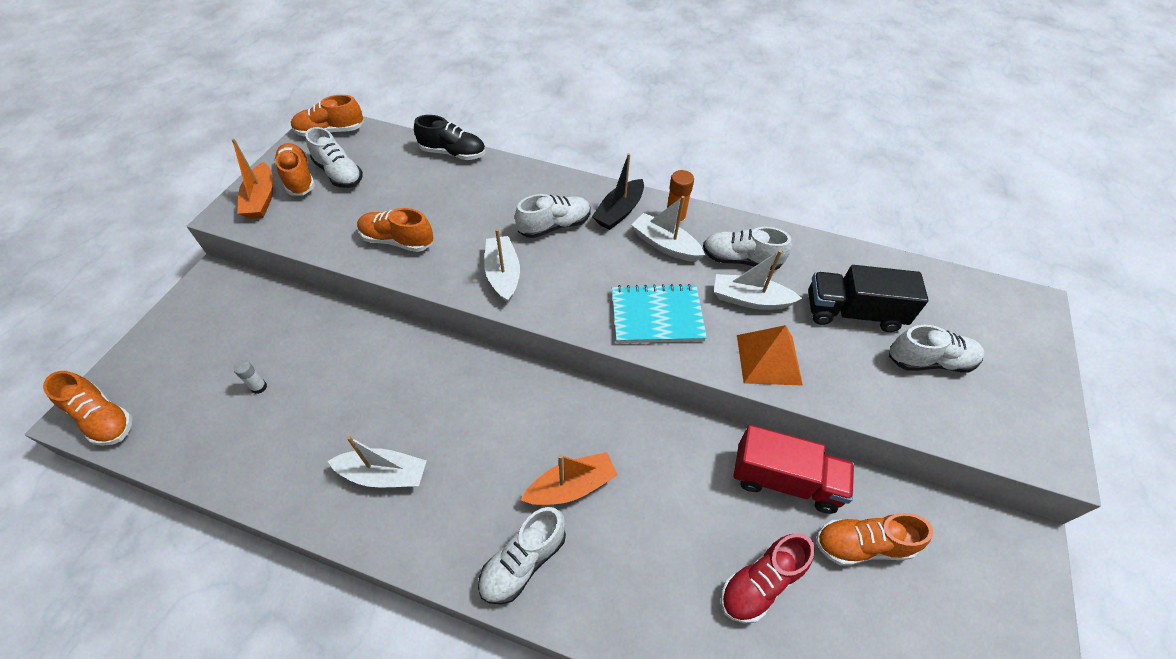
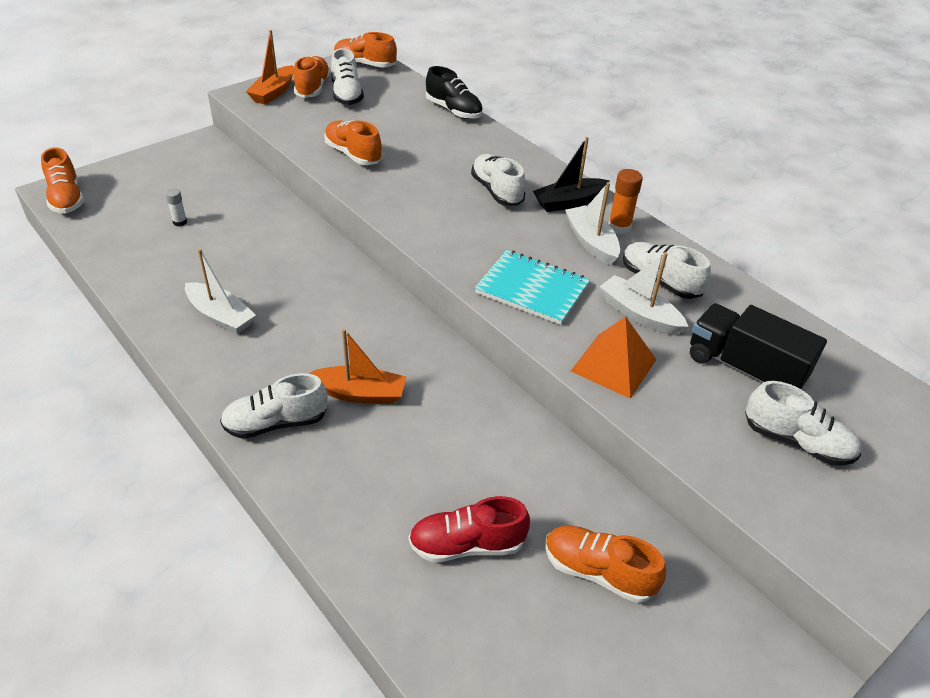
camera: 30 degrees right, 10 degrees down
(503, 274) = (419, 208): white boat -> none
(554, 226) = (497, 191): white shoe -> white shoe turned 120 degrees counterclockwise
(784, 480) = (563, 485): red truck -> none

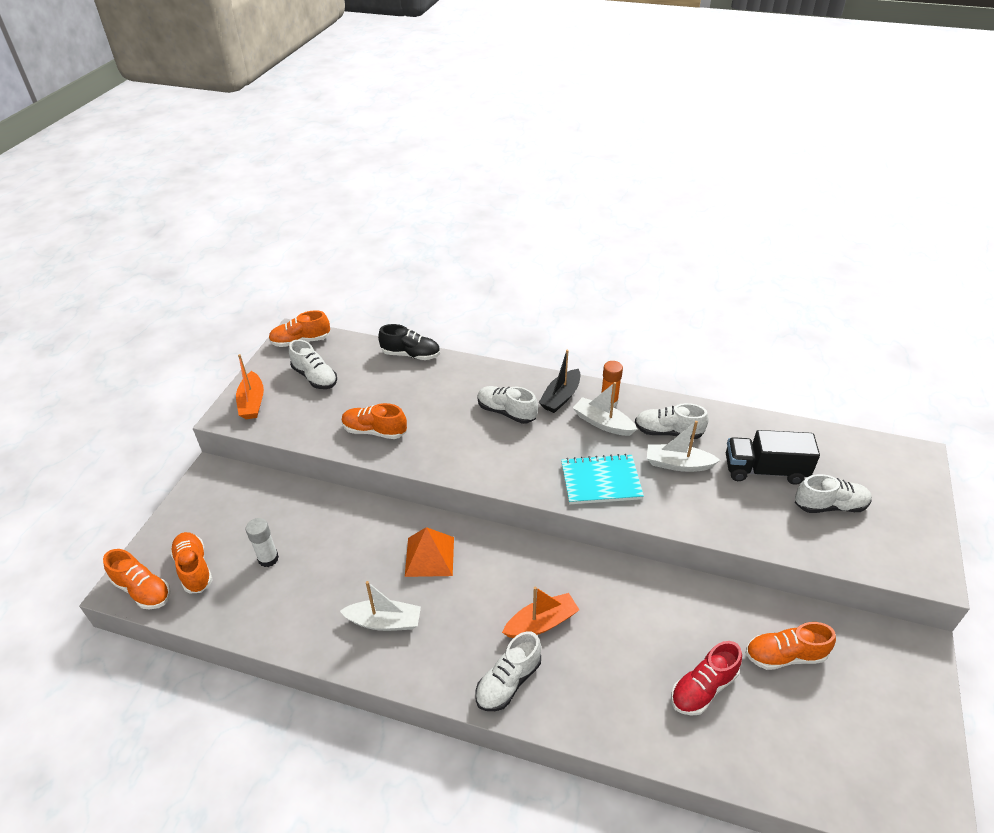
camera: 30 degrees left, 0 degrees up
(180, 222) = (268, 558): white glue stick -> white glue stick, size x1.60
(312, 88) = (281, 383): orange shoe -> orange shoe (194, 568)
(613, 365) = (696, 511): orange pyramid -> orange pyramid (429, 556)

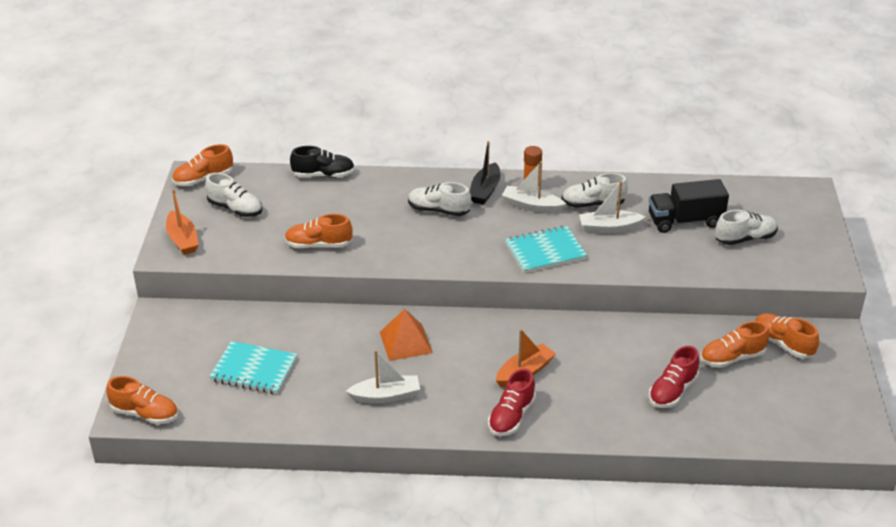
camera: 15 degrees left, 5 degrees down
(194, 568) = (186, 389): orange shoe -> orange shoe (783, 344)
(268, 558) = (254, 370): white glue stick -> turquoise notebook
(508, 681) = (511, 416): white shoe -> red shoe

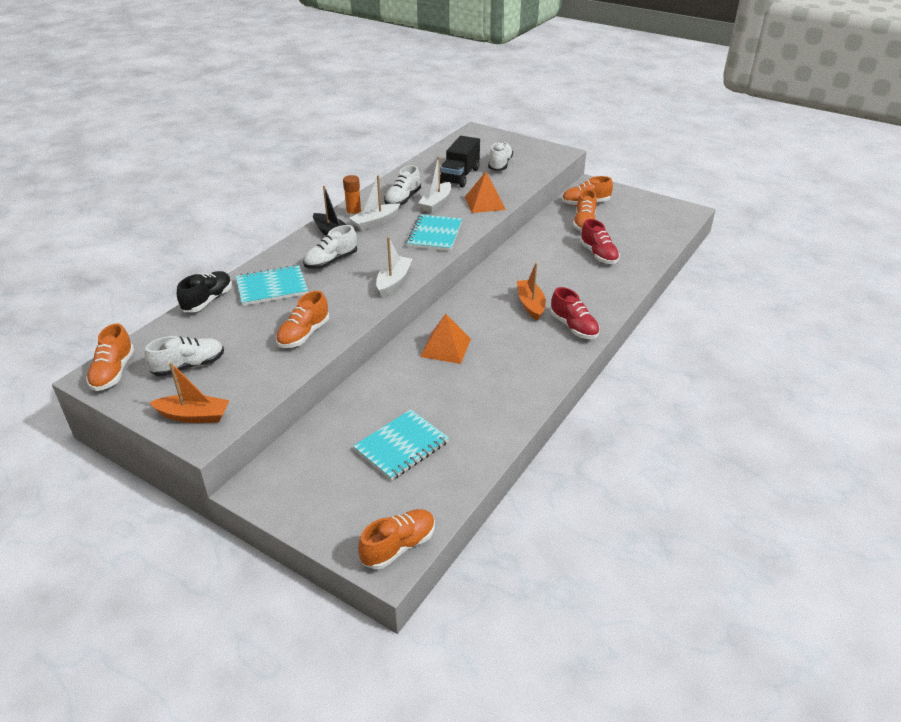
camera: 60 degrees left, 0 degrees up
(369, 198) = (272, 287): none -> turquoise notebook
(386, 396) = (502, 380): white boat -> white boat (393, 281)
(644, 260) = (485, 203): none -> orange pyramid

